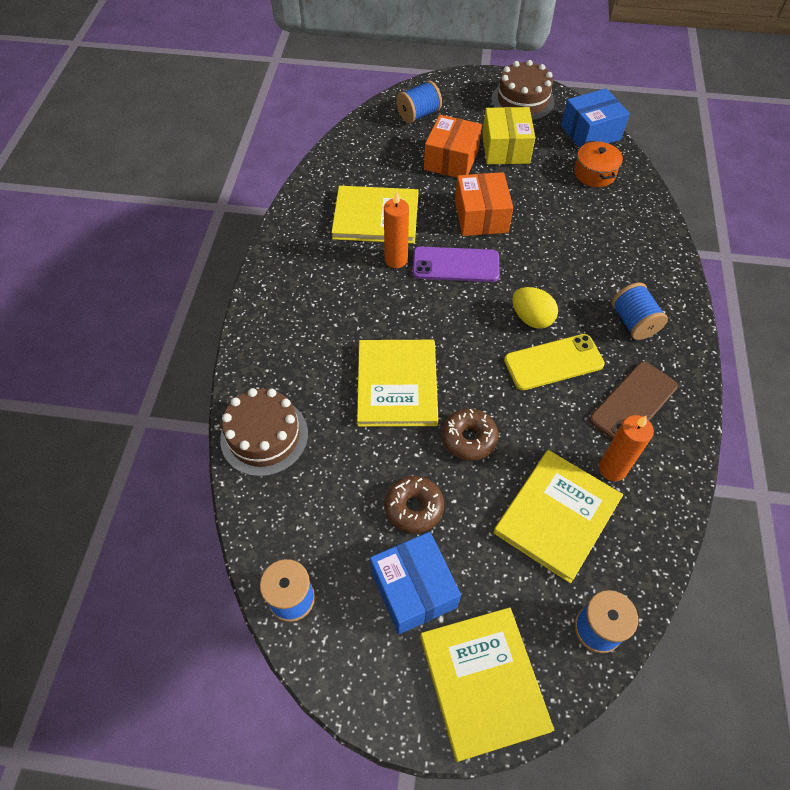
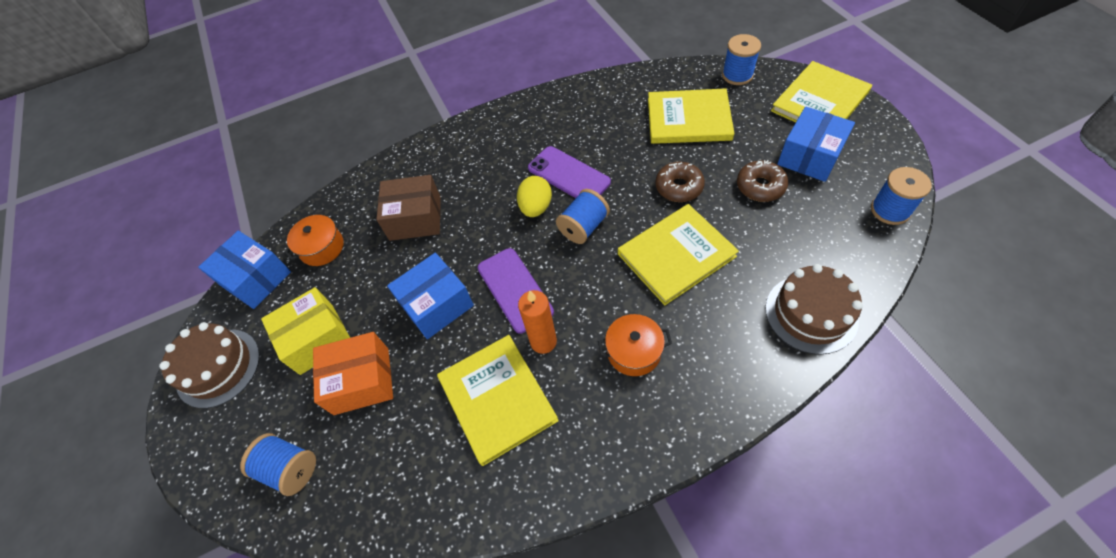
camera: 115 degrees left, 0 degrees up
(341, 305) = (633, 351): none -> orange pot
(481, 216) = (436, 305): orange box -> blue box
(553, 362) = (568, 175): yellow phone -> purple phone
(583, 236) = (415, 218): none -> brown box
(612, 469) = (629, 110): orange candle -> none
(633, 322) = (493, 150): blue spool -> blue spool (583, 227)
(633, 403) = (568, 122): brown phone -> none

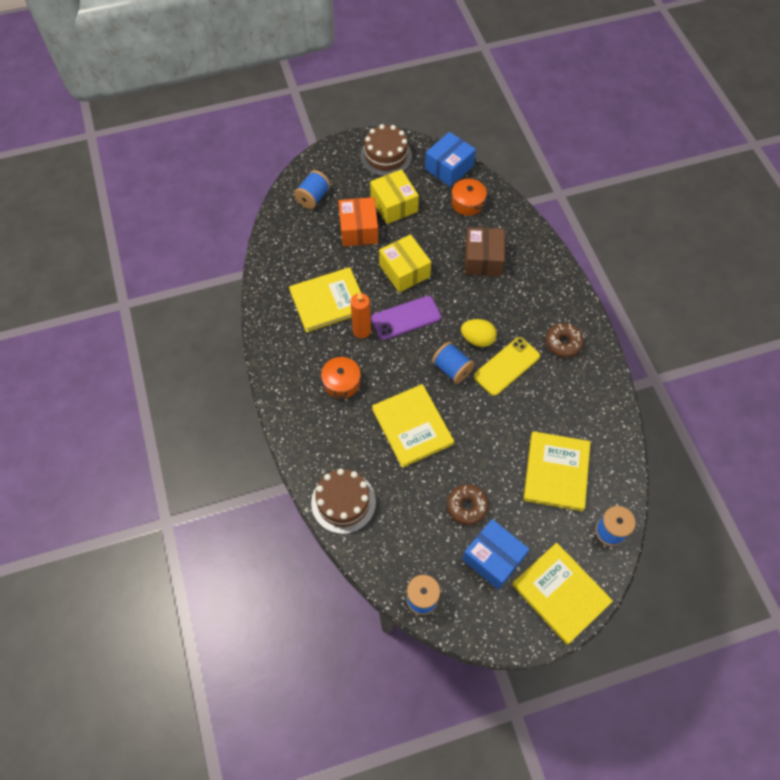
camera: 90 degrees right, 5 degrees up
(436, 305) = (404, 271): blue box -> yellow box
(568, 175) = (506, 366): purple phone -> yellow phone
(679, 187) = (478, 444): brown donut -> brown donut (563, 343)

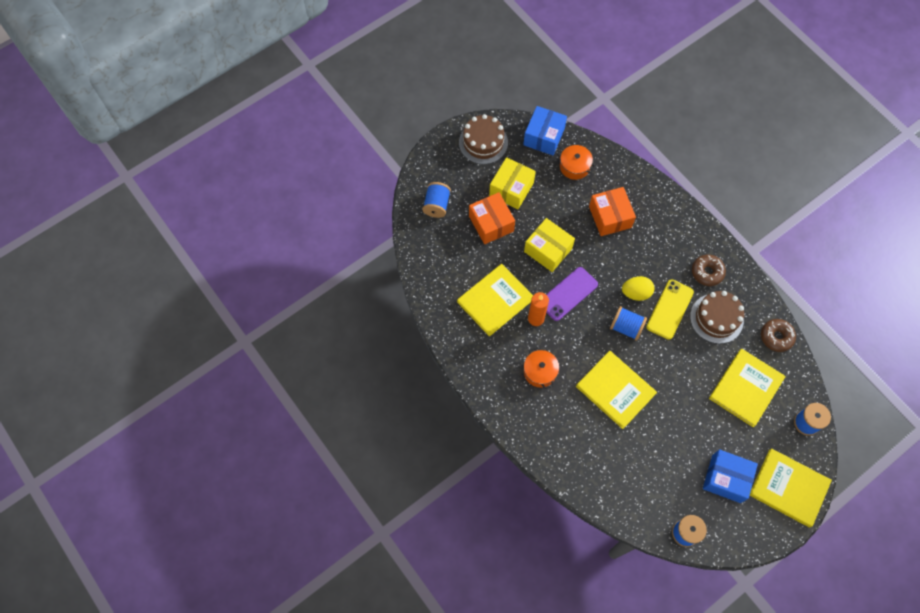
camera: 20 degrees left, 5 degrees up
(343, 502) = (588, 476): brown cake -> brown cake (716, 318)
(394, 205) = (511, 189): yellow box -> yellow box turned 75 degrees clockwise
(467, 506) = (688, 443): brown donut -> brown donut (776, 337)
(483, 259) = (610, 217): brown box -> orange box
(556, 472) = (745, 388): yellow book -> yellow book turned 45 degrees clockwise

